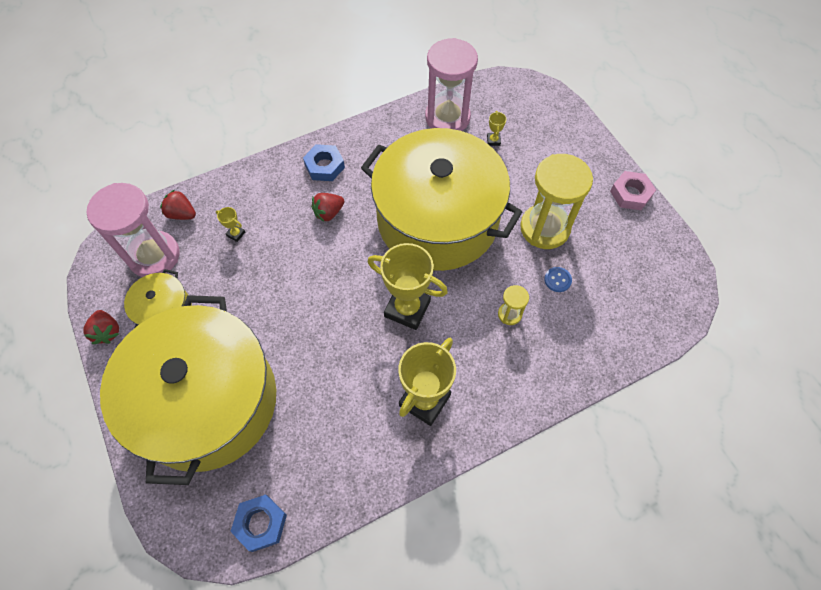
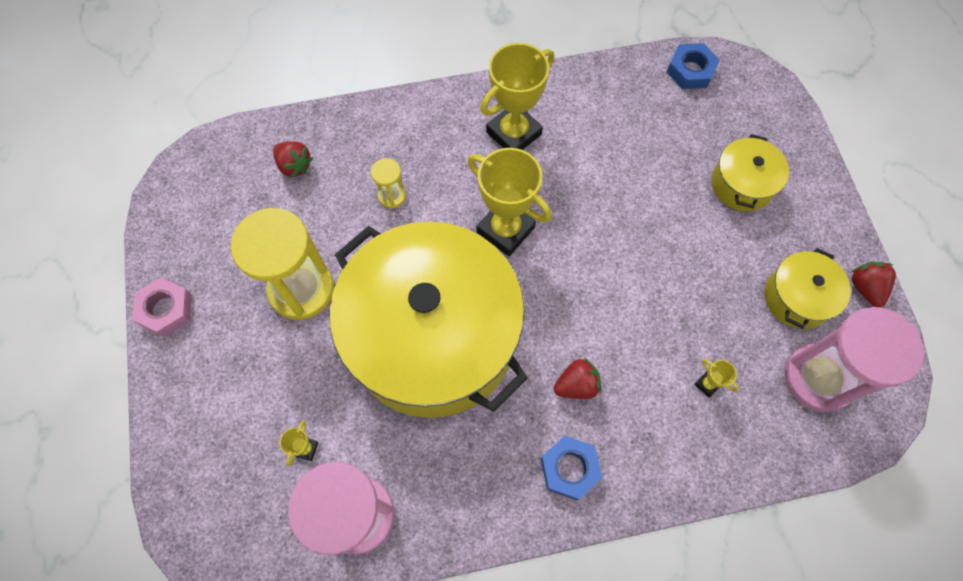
camera: 165 degrees left, 5 degrees up
(182, 214) = (784, 437): red strawberry -> red strawberry (294, 166)
(207, 401) = (742, 184): yellow pot -> yellow pot, size x0.42
(557, 280) = (319, 220): blue button -> none

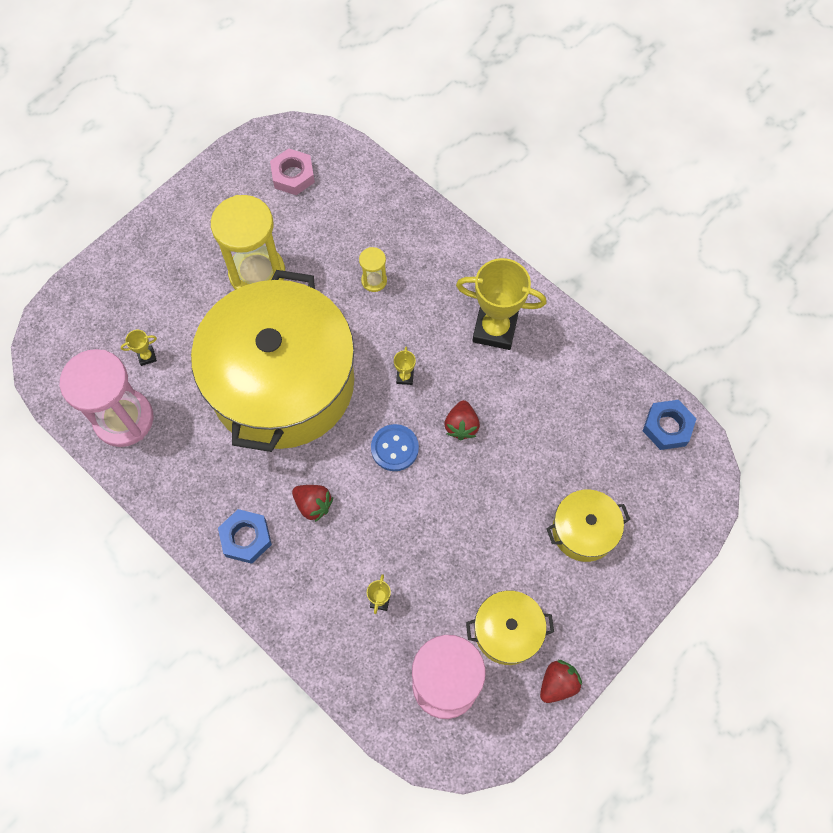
camera: 55 degrees right, 0 degrees up
(165, 309) = (184, 202): pink nut -> pink nut (293, 175)
(294, 166) = (349, 201): red strawberry -> red strawberry (461, 426)
(505, 230) = (405, 377): yellow trophy -> yellow trophy, size x0.41
(569, 281) = (394, 448): none -> blue button

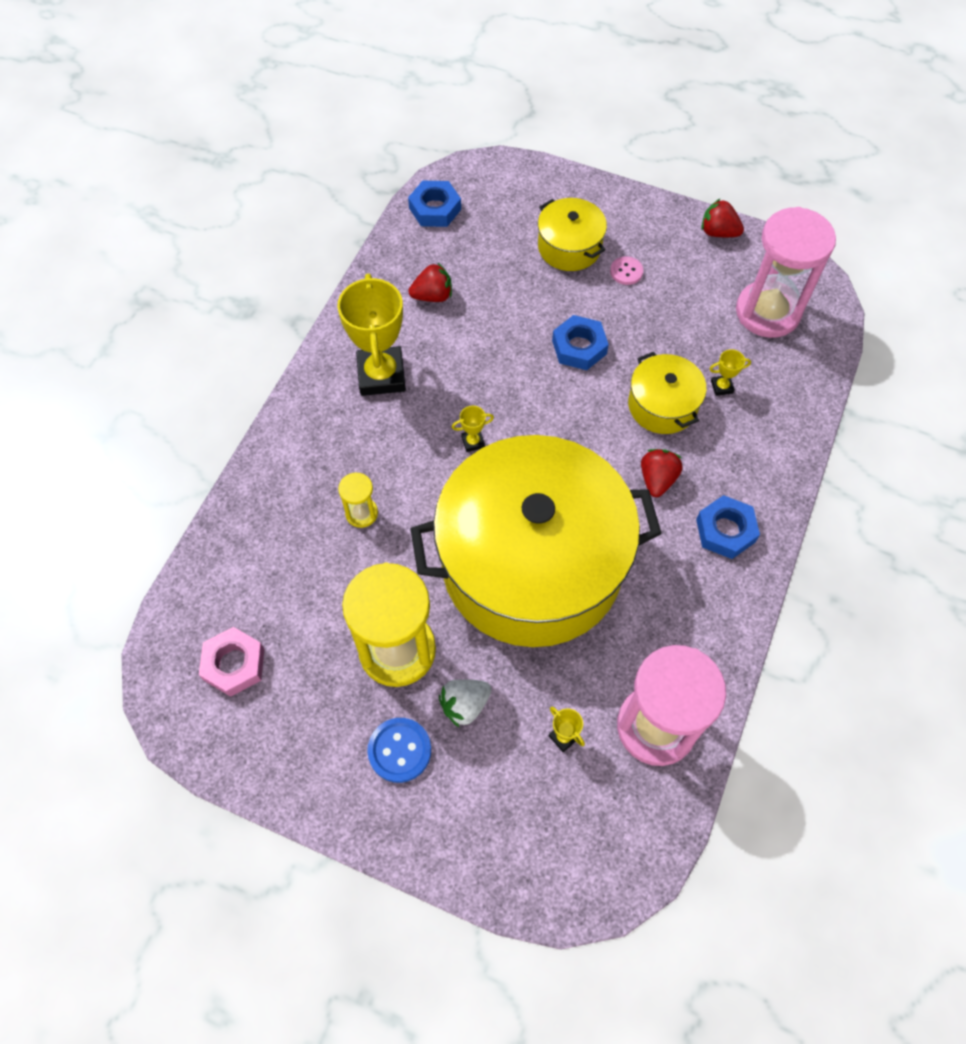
camera: 110 degrees left, 5 degrees down
(199, 303) = (465, 705): none -> white strawberry
(394, 448) = (559, 425): blue button -> blue button (399, 750)
(461, 426) = (507, 373): red strawberry -> red strawberry (432, 296)
(467, 494) = (579, 347): none -> blue nut
(507, 631) = (694, 279): yellow pot -> yellow pot (662, 405)
(537, 571) = (626, 271): none -> pink button

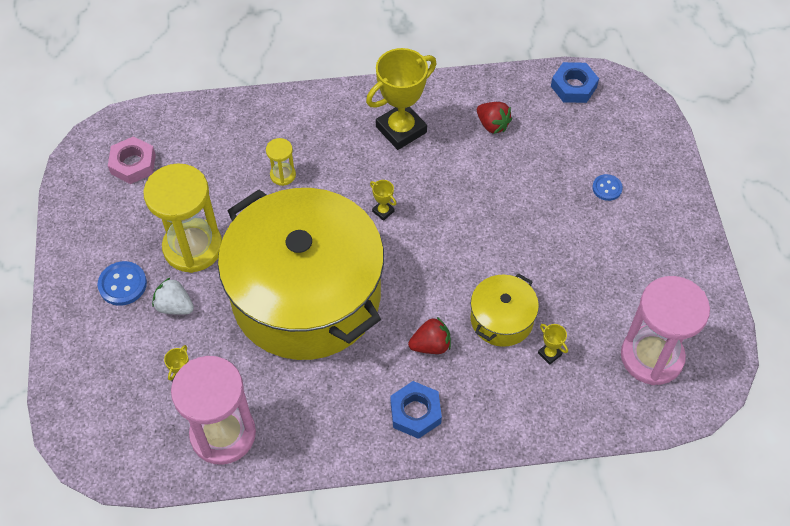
camera: 60 degrees right, 5 degrees down
(569, 247) = (607, 188): yellow pot -> blue button
(579, 347) = (515, 239): blue nut -> none
(626, 271) = (613, 237): pink button -> none
(718, 232) = (708, 285): red strawberry -> none

